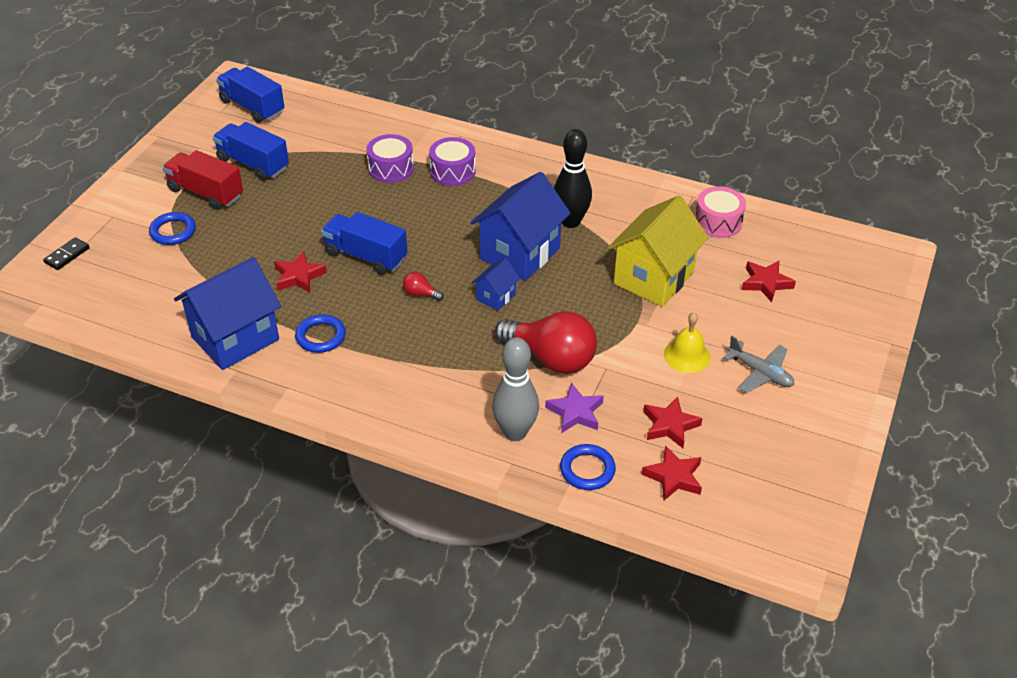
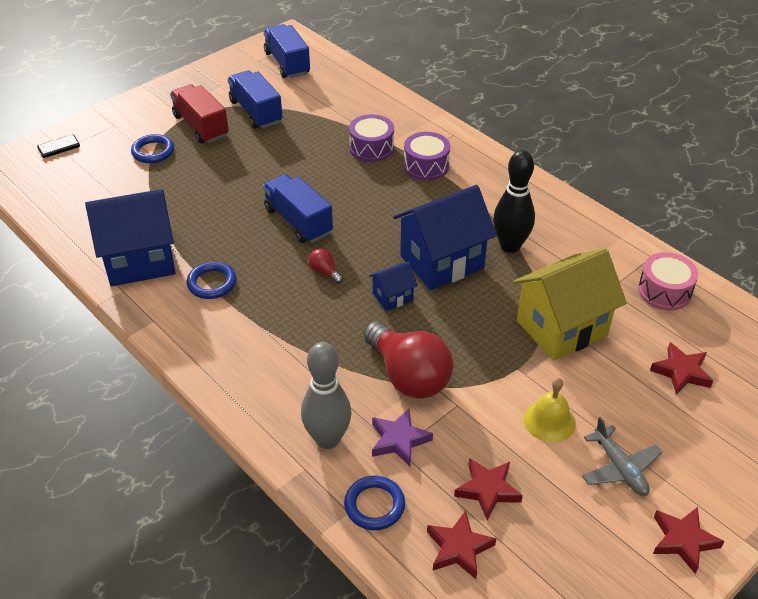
camera: 25 degrees right, 0 degrees up
(299, 276) = (229, 222): red star -> red star (683, 540)

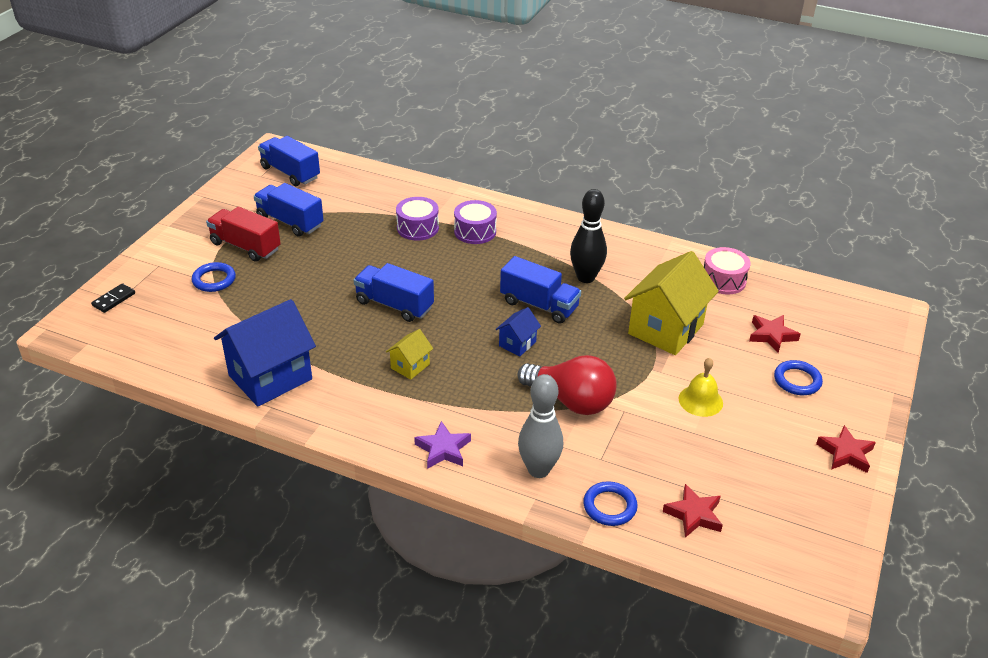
camera: 25 degrees left, 5 degrees down
(212, 283) = (351, 377): blue ring -> blue ring (797, 380)
(273, 289) = (410, 366): none -> yellow house
(325, 272) = (446, 340): red light bulb -> none
(399, 440) = (596, 452): purple star -> purple star (443, 449)
(441, 262) = (539, 305): blue house -> blue truck
(487, 490) = (687, 465): red star -> none
(619, 468) = (771, 418): grey plane -> none

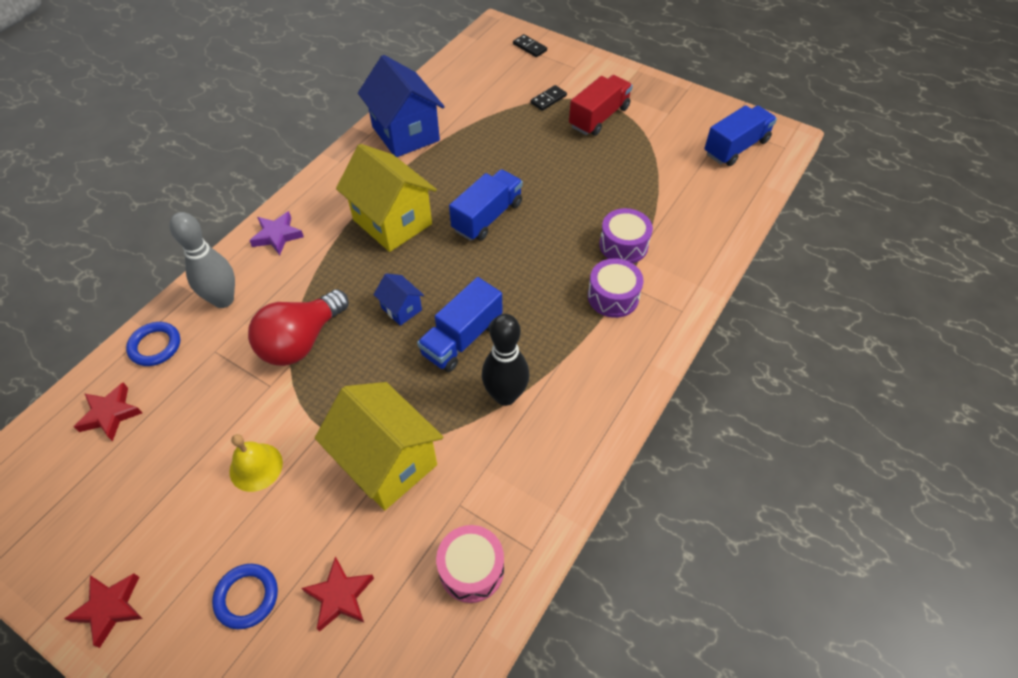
camera: 100 degrees right, 15 degrees up
(214, 280) = (548, 99): blue ring -> black domino
(290, 222) = (640, 146): blue truck -> none
(410, 366) = (392, 222): yellow house -> yellow house, size x2.12

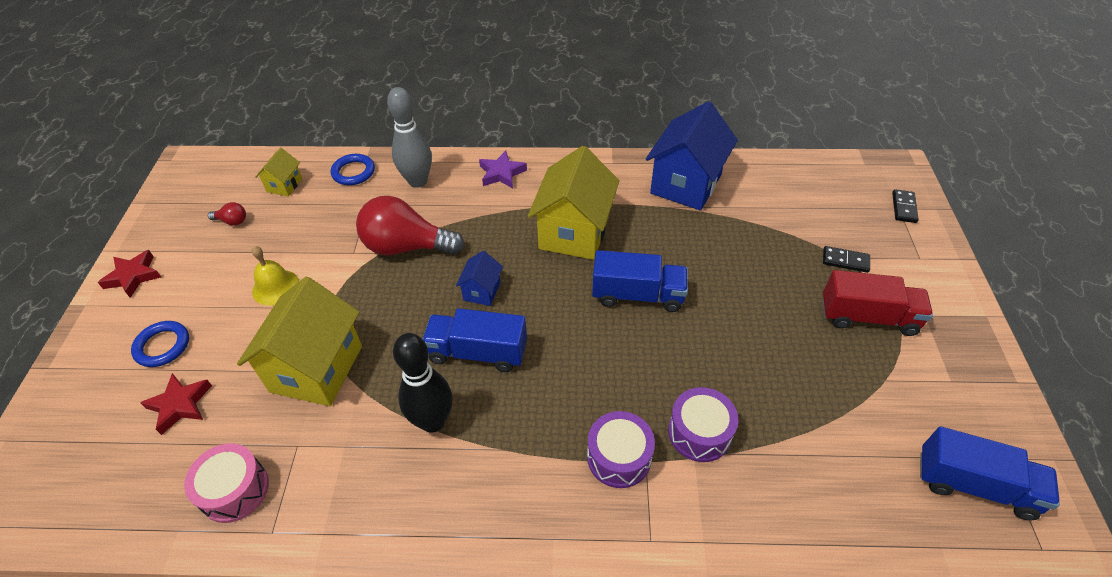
camera: 60 degrees right, 5 degrees down
(110, 414) = (284, 185): red star -> yellow house
(117, 481) = (232, 221): none -> red light bulb

